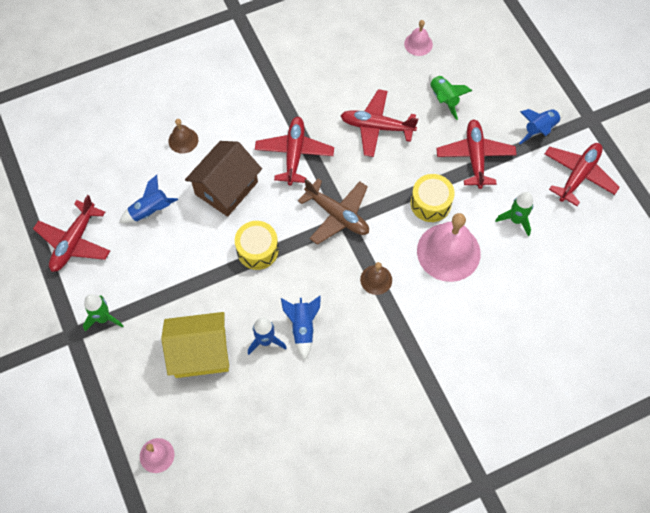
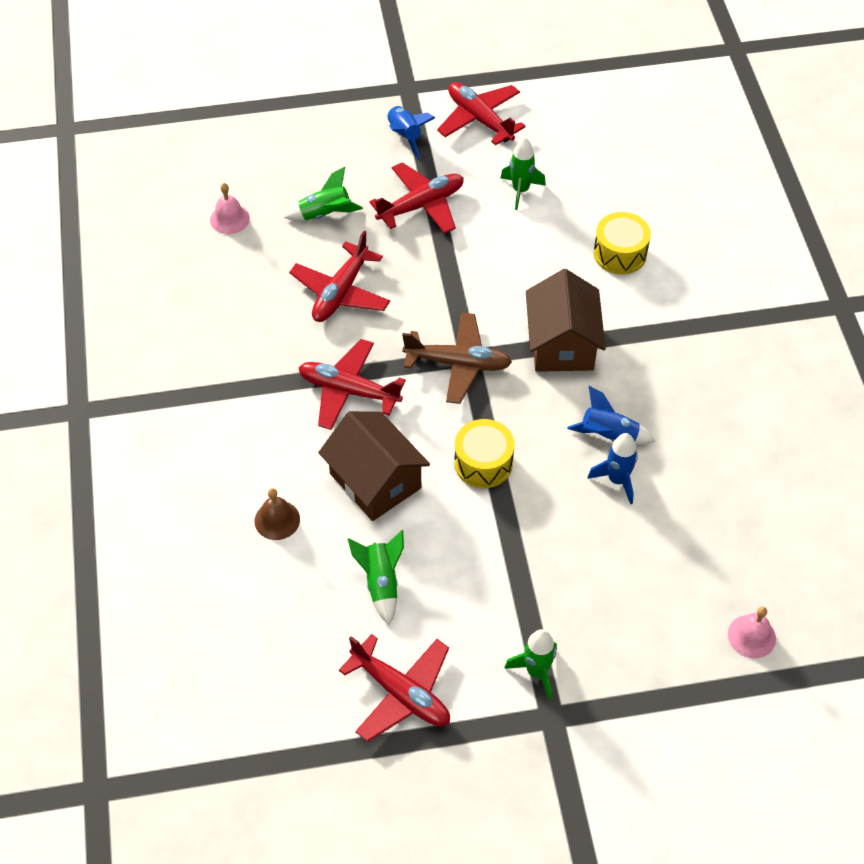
camera: 75 degrees left, 10 degrees down
(150, 211) = (381, 583): blue rocket -> green rocket
(200, 353) = (617, 558): yellow house -> none
(337, 215) = (458, 364): brown plane -> brown plane turned 45 degrees clockwise
(376, 279) = (562, 344): brown bell -> brown house
(430, 203) = (472, 264): yellow drum -> yellow drum (620, 253)
(448, 252) = (544, 264): pink bell -> none
(475, 157) = (421, 205): red plane -> red plane turned 135 degrees clockwise

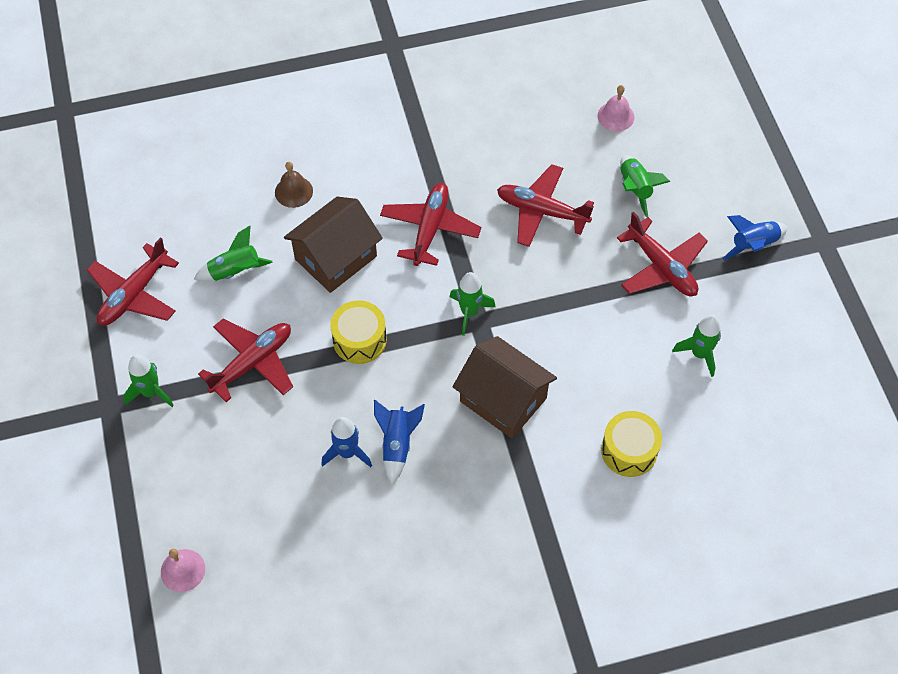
camera: 85 degrees right, 5 degrees up
(458, 364) = (469, 312): brown plane -> green rocket
(480, 119) = (793, 310): red plane -> red plane (252, 363)
(562, 344) = (503, 400): brown house -> brown house turned 45 degrees clockwise

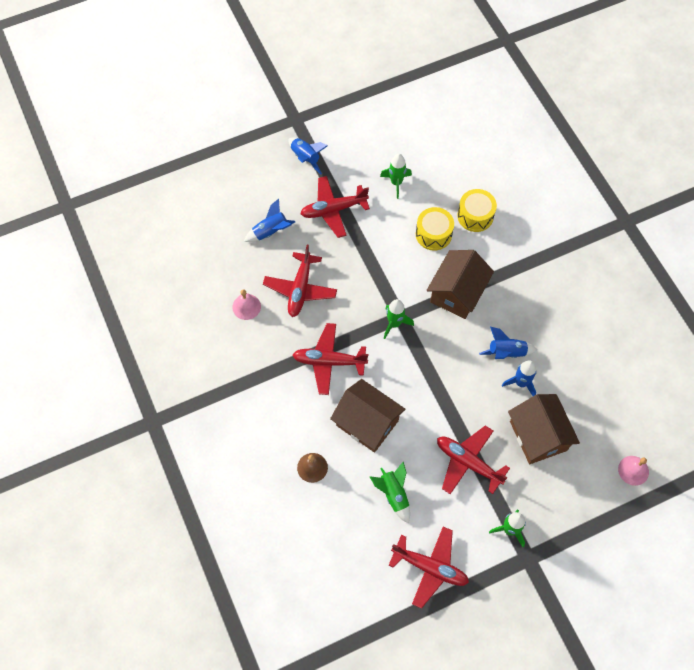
camera: 100 degrees left, 5 degrees up
(265, 457) = (538, 436): none -> brown house
(359, 340) = (432, 392): yellow drum -> yellow drum (433, 234)
(615, 116) = (206, 250): pink bell -> pink bell (246, 306)
(635, 189) = (270, 232): green rocket -> blue rocket
(661, 267) = (333, 210): red plane -> red plane turned 150 degrees counterclockwise

